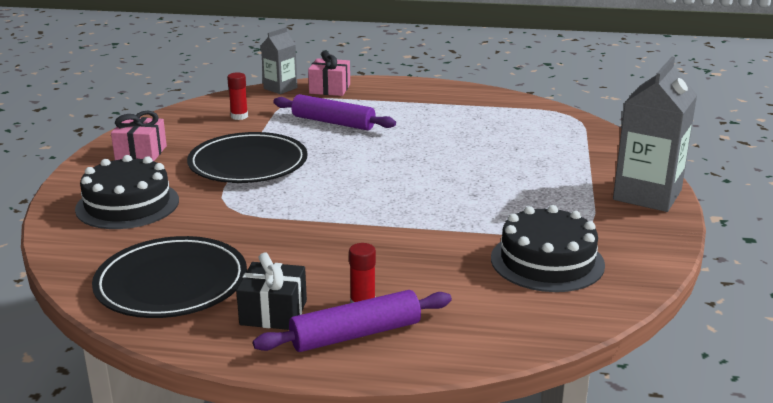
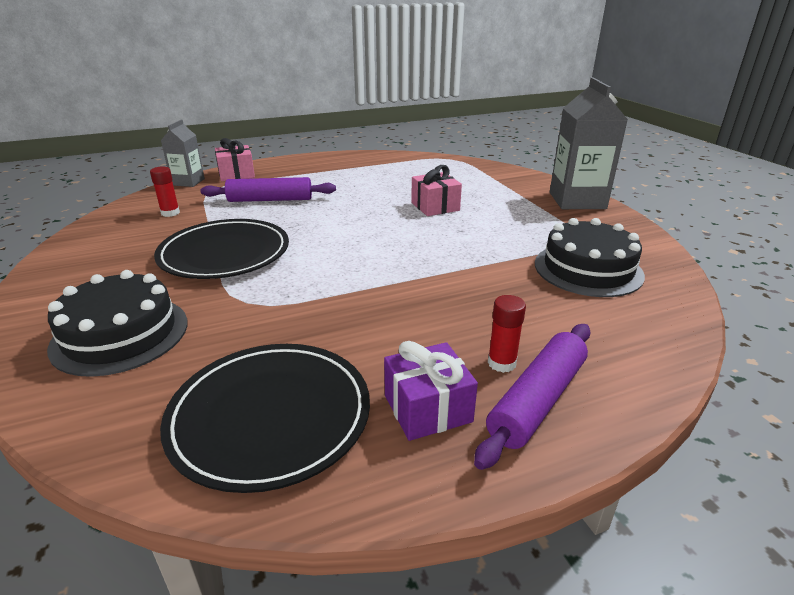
camera: 30 degrees left, 5 degrees up
(141, 153) = (87, 272): pink gift -> pink gift (435, 206)
(273, 312) = (427, 408): black gift -> purple gift

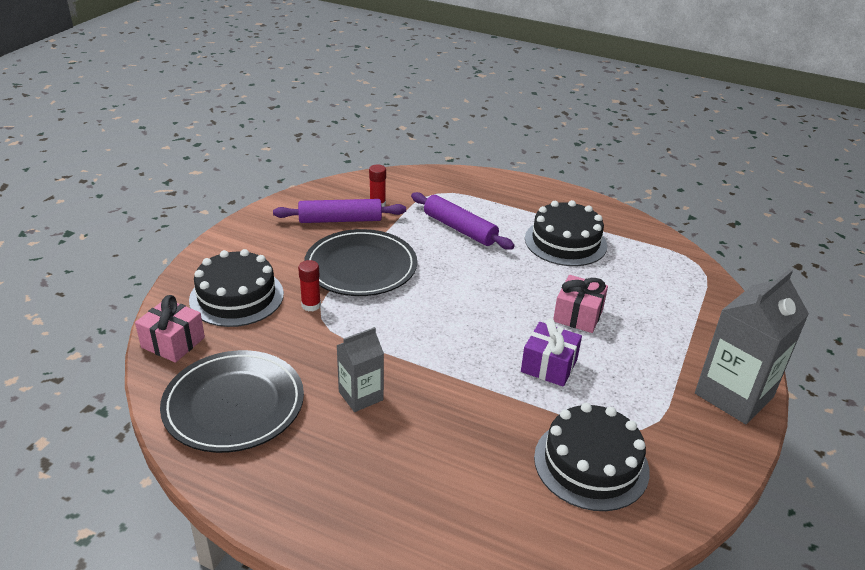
camera: 45 degrees right, 5 degrees up
(188, 182) = (429, 174): grey carton -> grey carton (361, 396)
(236, 174) = (474, 183): pink gift -> pink gift (173, 342)
(358, 178) = (565, 242): none -> black cake
(427, 408) = (306, 465): purple gift -> purple gift (549, 366)
(501, 363) = (390, 476): red glue stick -> red glue stick (311, 305)
(537, 400) = (368, 514): purple rolling pin -> purple rolling pin (340, 220)

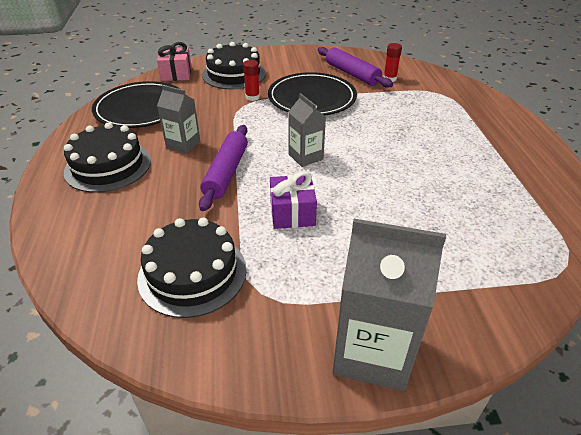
camera: 60 degrees right, 5 degrees up
(460, 229) = (411, 117): purple rolling pin -> purple rolling pin (226, 173)
(467, 319) = (305, 157): none -> grey carton
(565, 242) = (472, 169): black cake -> black cake (108, 166)
(578, 315) = (376, 208): pink gift -> none

